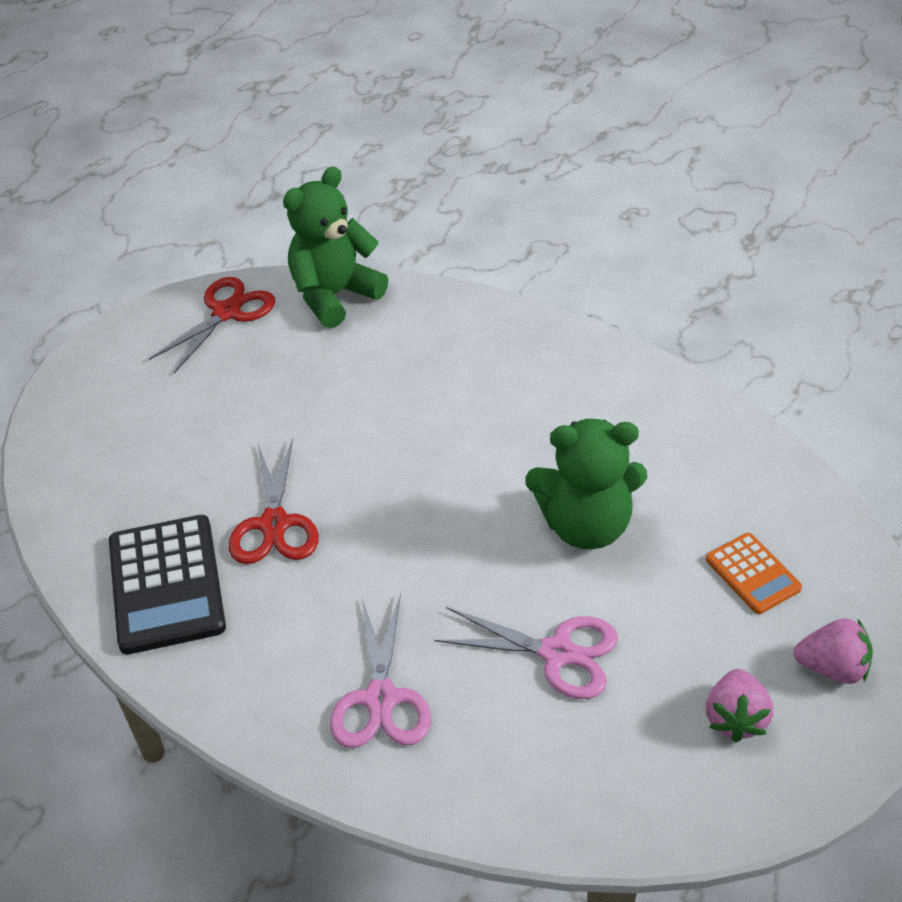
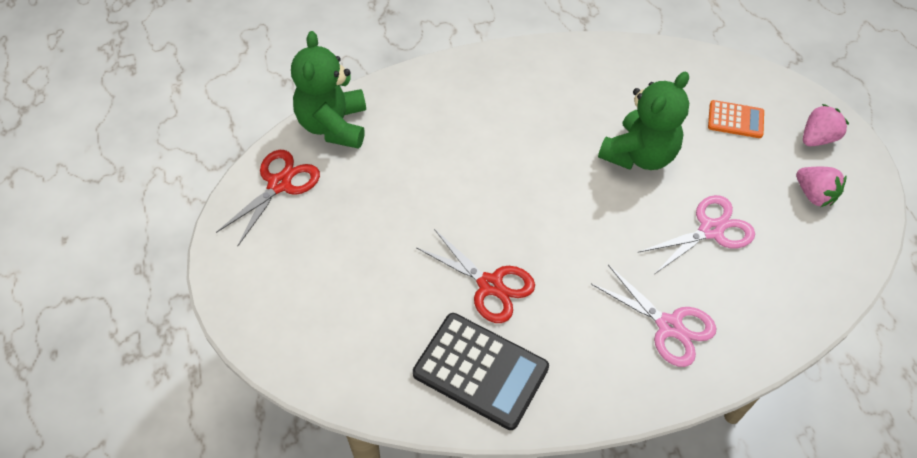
camera: 50 degrees left, 10 degrees up
(226, 312) = (279, 184): red scissors -> red scissors turned 45 degrees clockwise

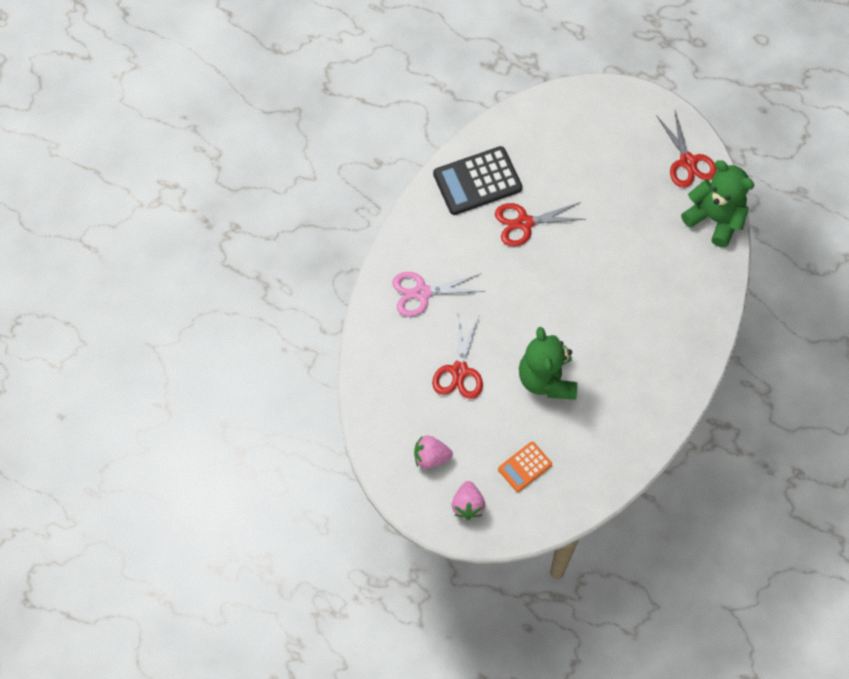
camera: 130 degrees right, 10 degrees up
(711, 230) = (459, 371): pink scissors -> red scissors

